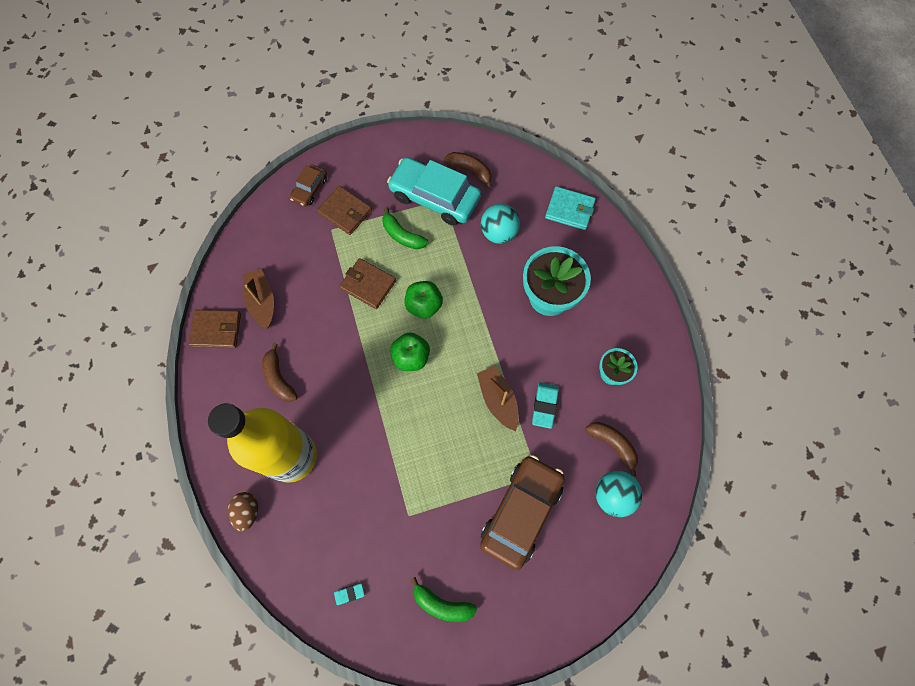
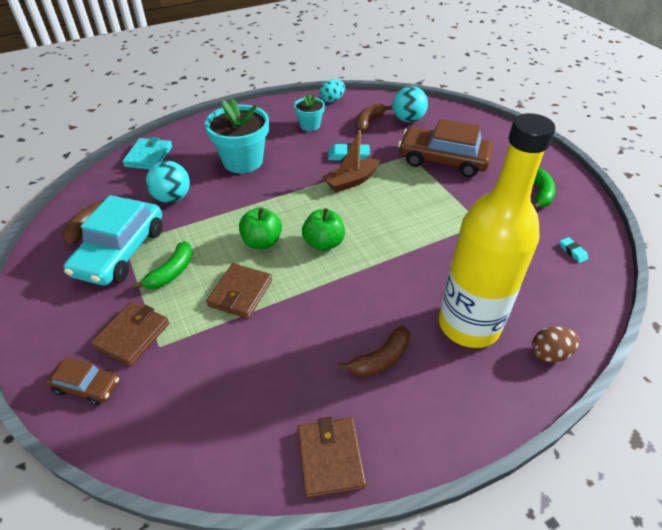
camera: 100 degrees left, 25 degrees down
(262, 301) = (275, 406): brown boat -> none
(669, 409) = (332, 100): none -> turquoise egg

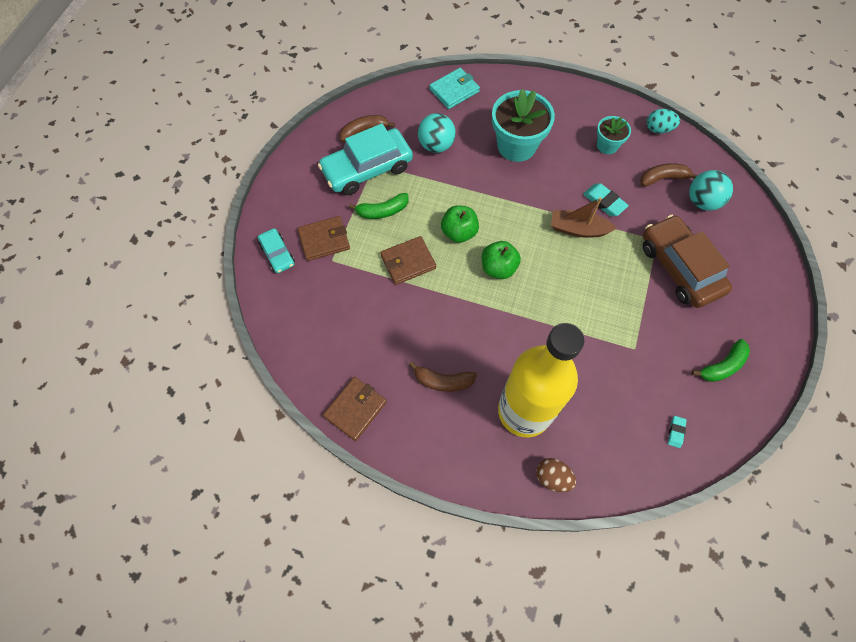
camera: 45 degrees right, 20 degrees up
(87, 386) = (277, 254): brown car -> turquoise car

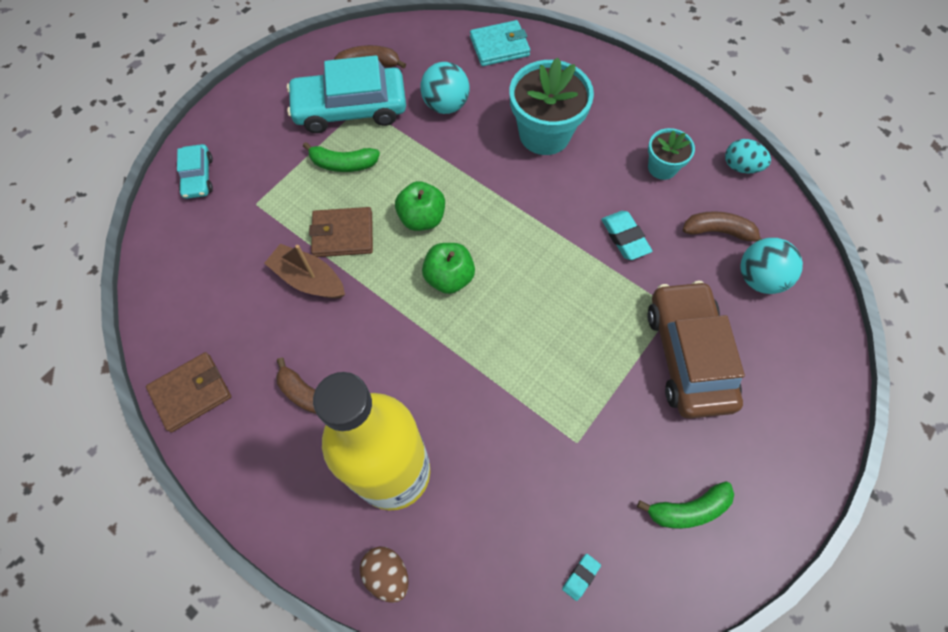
camera: 20 degrees right, 0 degrees up
(324, 240) = (259, 177): brown wallet -> none
(578, 229) = (574, 261): brown boat -> brown boat (309, 279)

